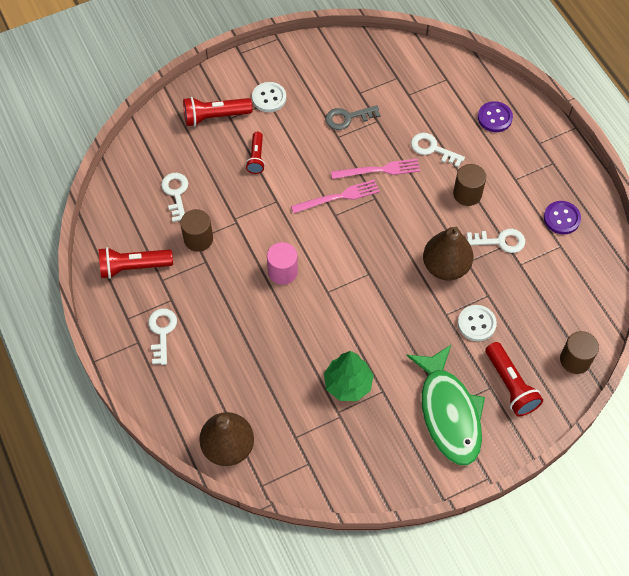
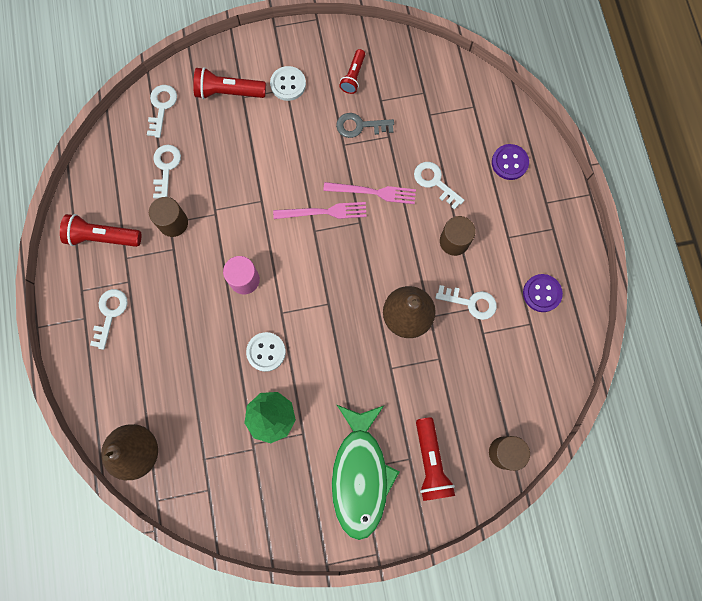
camera: 15 degrees right, 15 degrees up
(155, 143) = (162, 107): none -> white key
(256, 158) = (256, 148): red flashlight -> red flashlight (353, 76)
(476, 324) = (418, 387): white button -> white button (266, 352)

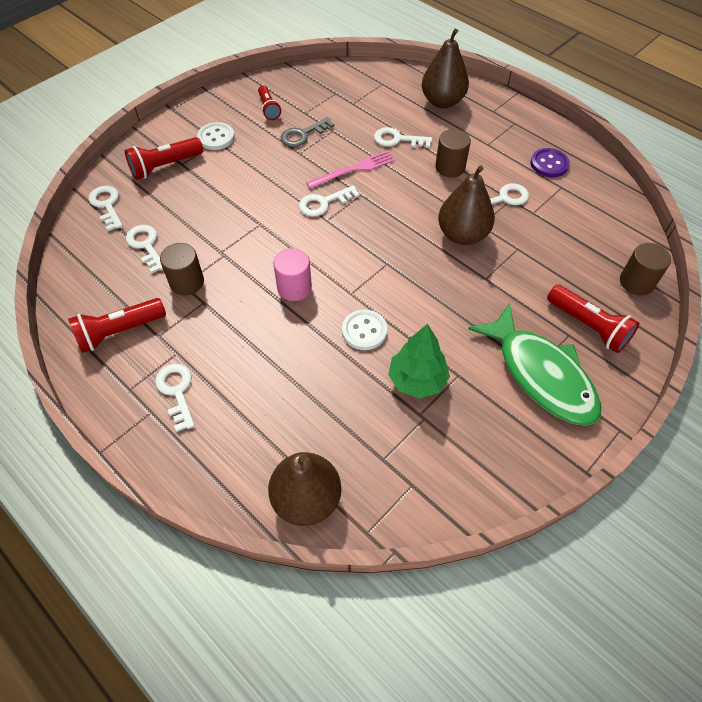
camera: 35 degrees left, 20 degrees down
(324, 212) = (324, 203): pink fork -> white key
(509, 162) = (442, 102): purple button -> brown pear

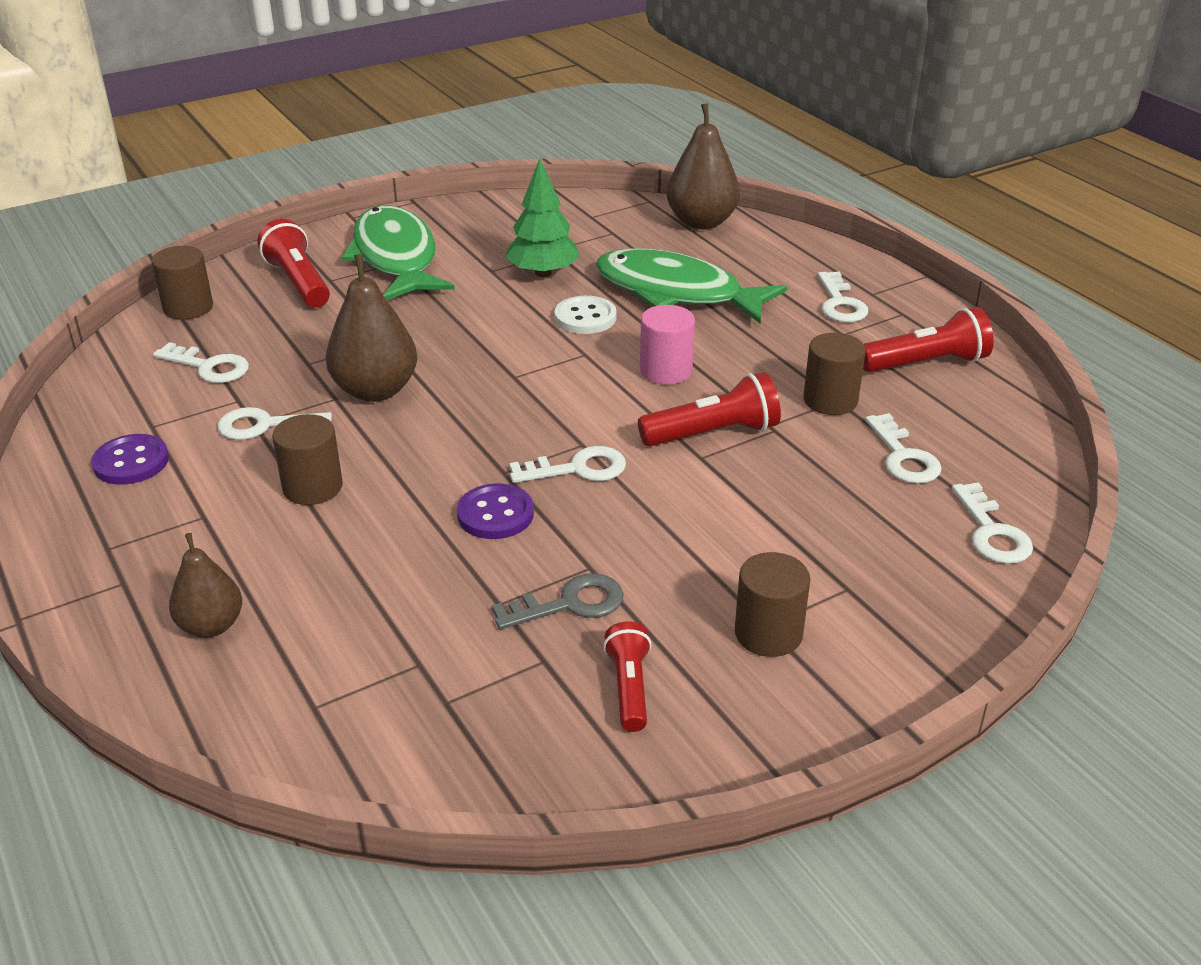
camera: 165 degrees left, 20 degrees down
(165, 166) = (883, 587): red flashlight -> red flashlight (713, 433)
(216, 137) = (768, 633): white button -> brown cylinder
(306, 377) = (676, 292): none -> green fish
(354, 170) = (495, 514): pink fork -> purple button
(397, 139) = (373, 557): white key -> white key (209, 367)
(442, 102) = (211, 626): brown pear -> brown pear, size x0.62

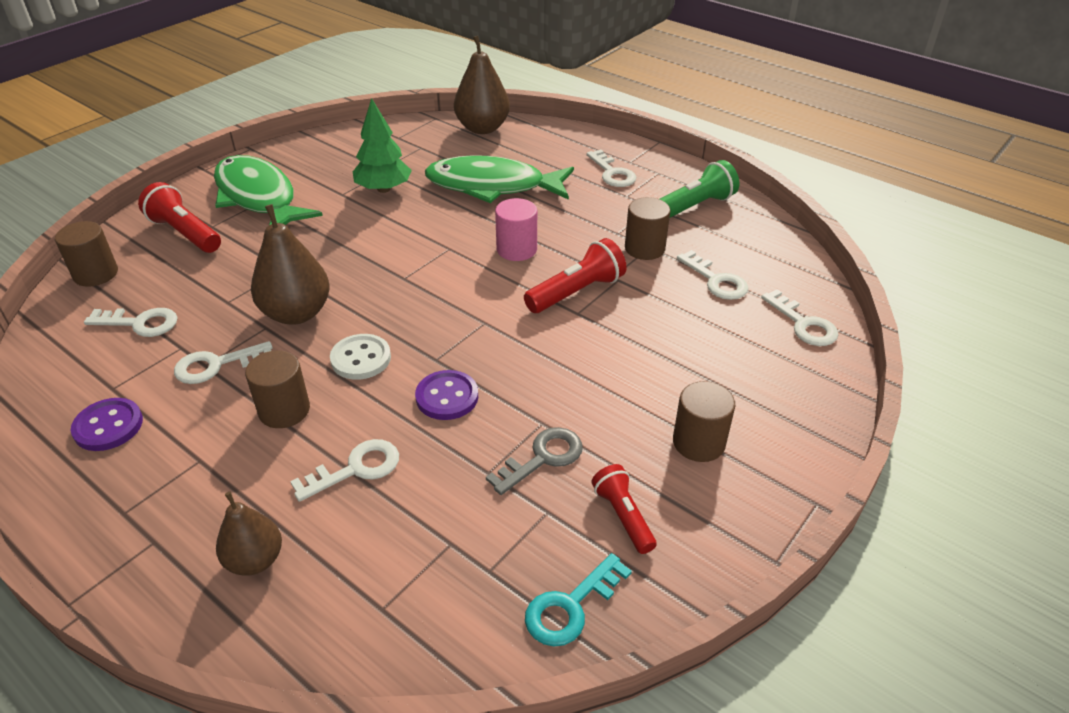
camera: 20 degrees left, 5 degrees up
(516, 762) = (570, 606): none -> turquoise key
(578, 469) = (491, 343): white key -> white key (356, 469)
(585, 317) = (434, 219): white button -> white button (361, 358)
(926, 363) = (694, 207): red flashlight -> green flashlight

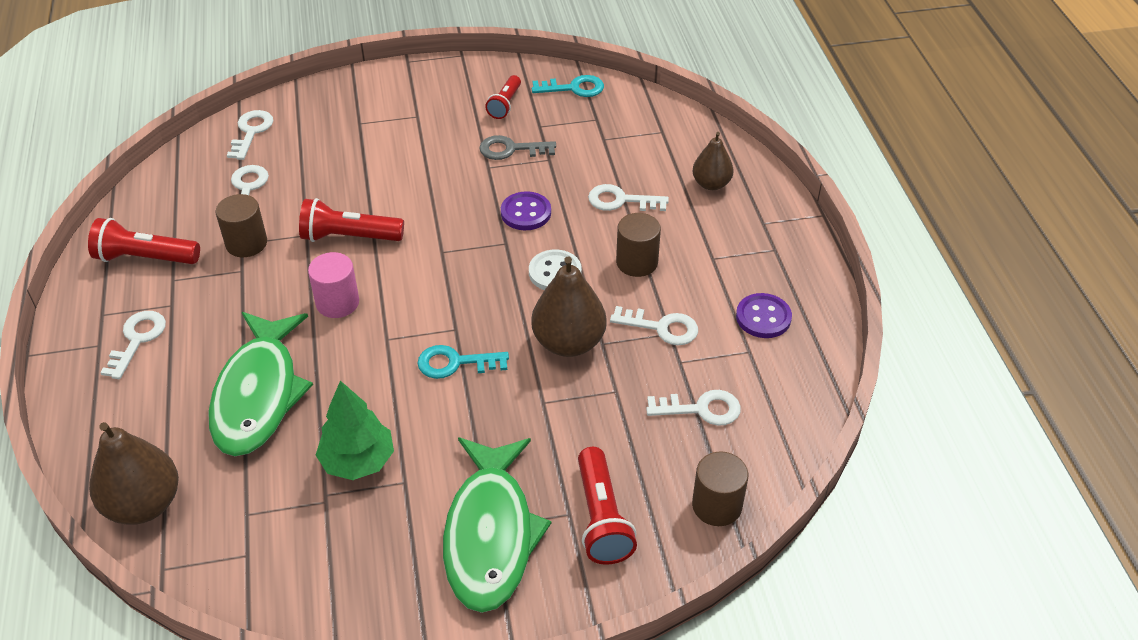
camera: 140 degrees left, 5 degrees up
(140, 323) = (701, 409): white key -> white key turned 135 degrees clockwise
(378, 259) = (455, 363): none -> turquoise key
(492, 186) = (258, 394): green fish -> green fish turned 45 degrees clockwise
(694, 207) = (145, 258): green flashlight -> red flashlight
(698, 442) = (419, 111): brown cylinder -> none

